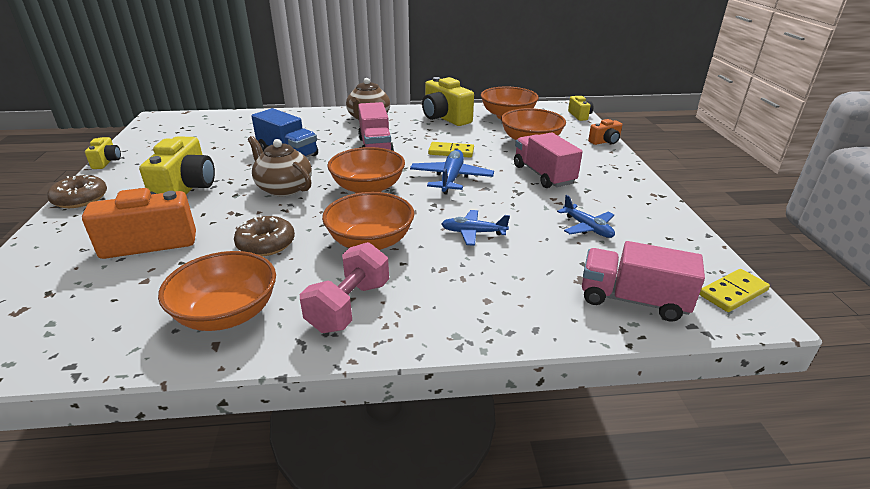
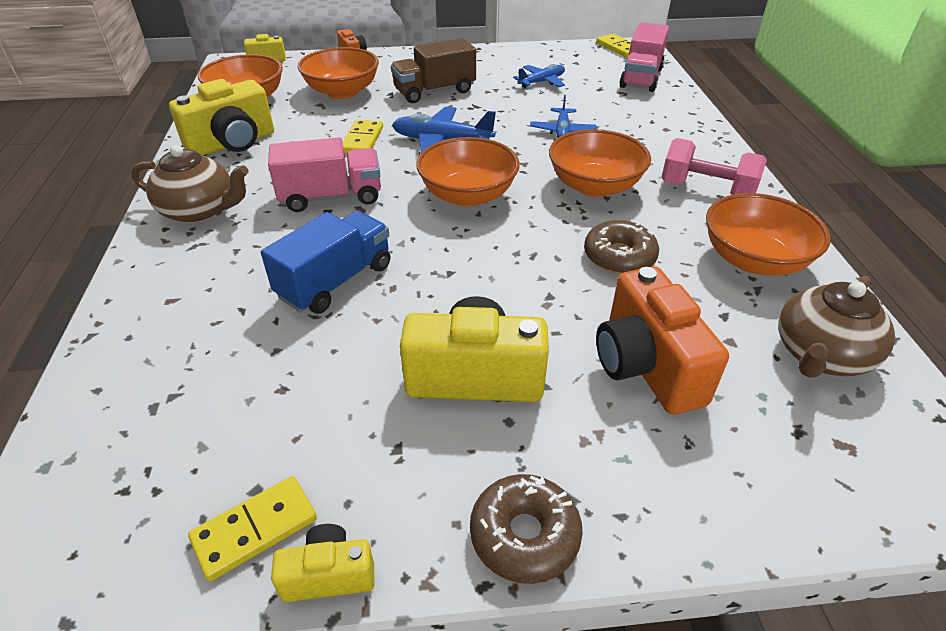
camera: 90 degrees left, 10 degrees up
(141, 148) = (255, 529): none -> yellow domino
(284, 188) = (468, 265): brown teapot -> brown teapot (820, 355)
(543, 175) = (434, 91): pink truck -> brown truck

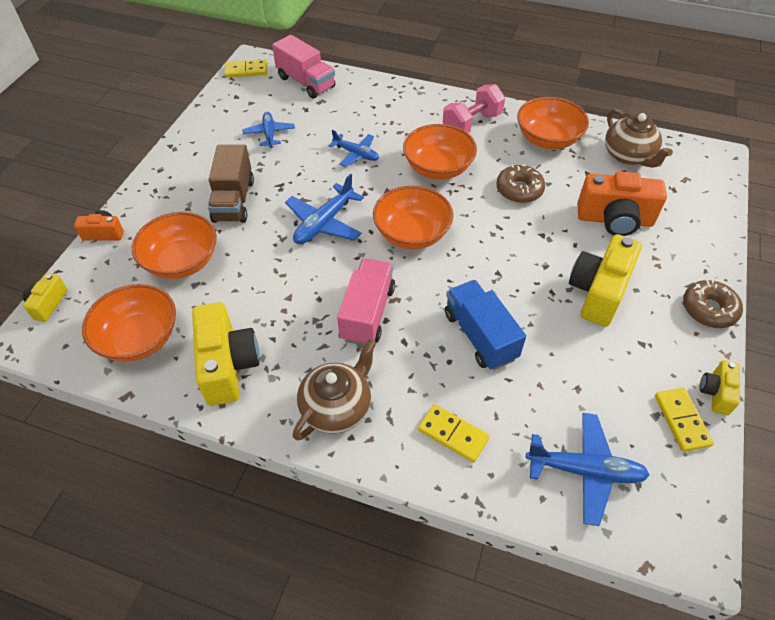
camera: 65 degrees left, 10 degrees up
(142, 423) = (585, 471): none -> blue plane
(362, 140) = (288, 271): yellow domino -> yellow domino (453, 434)

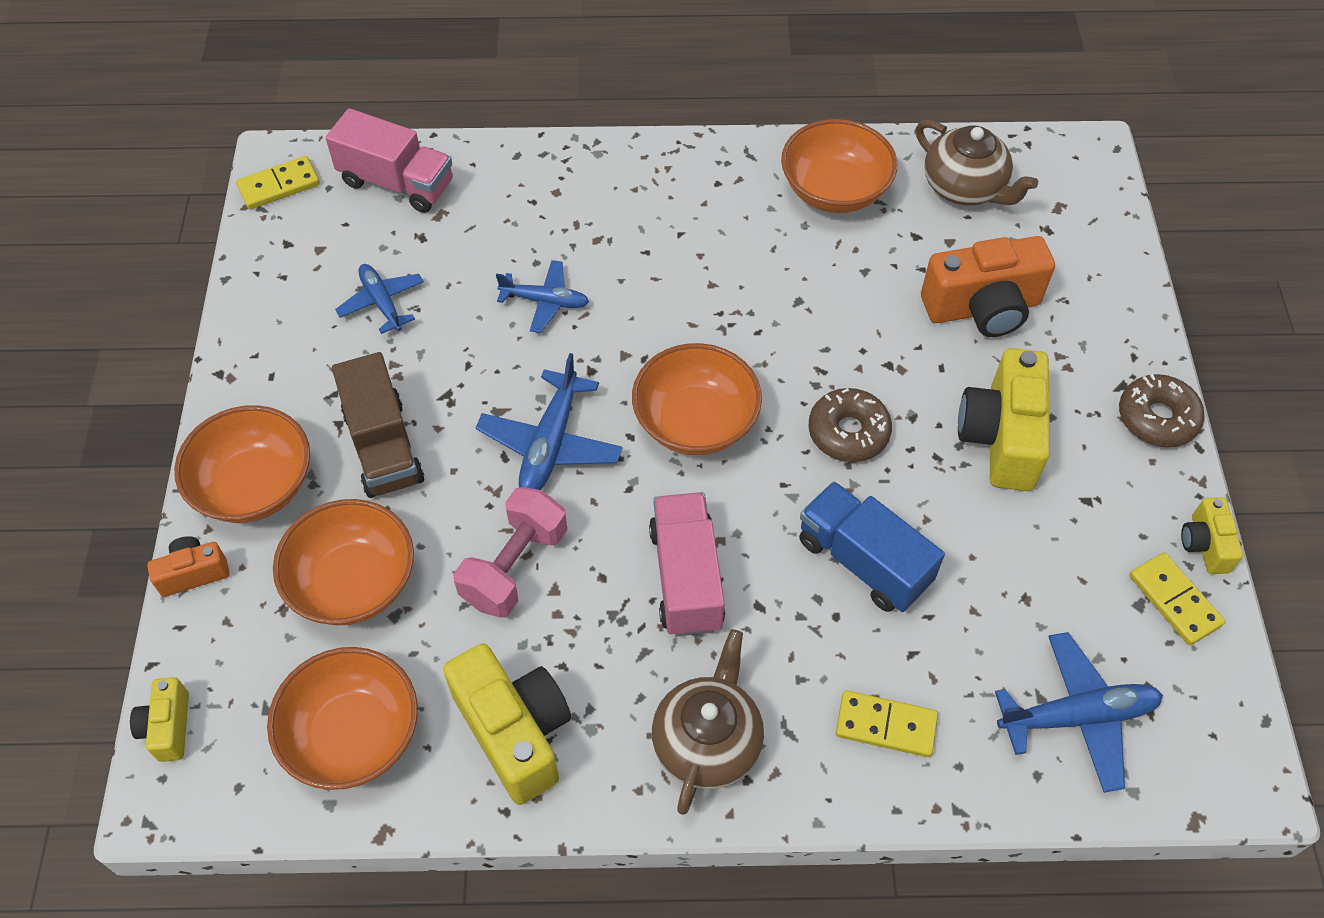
camera: 20 degrees left, 5 degrees up
(438, 168) = (687, 291): orange bowl -> orange bowl (255, 486)
(472, 123) = (706, 192): pink dumbbell -> pink dumbbell (514, 566)
(519, 190) = (826, 295): brown donut -> brown donut (848, 432)

